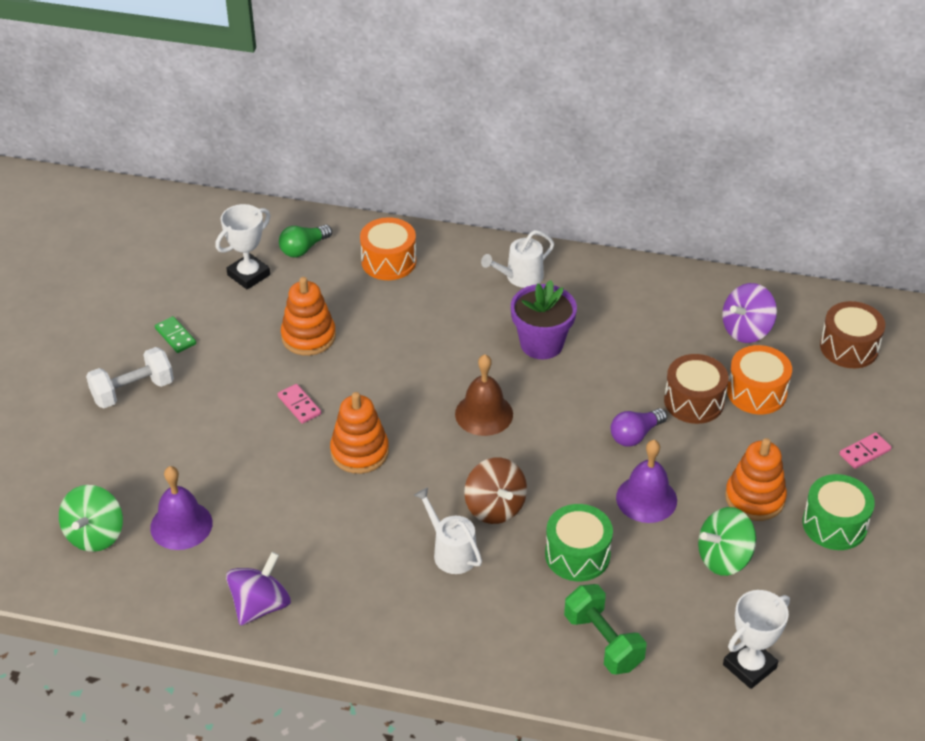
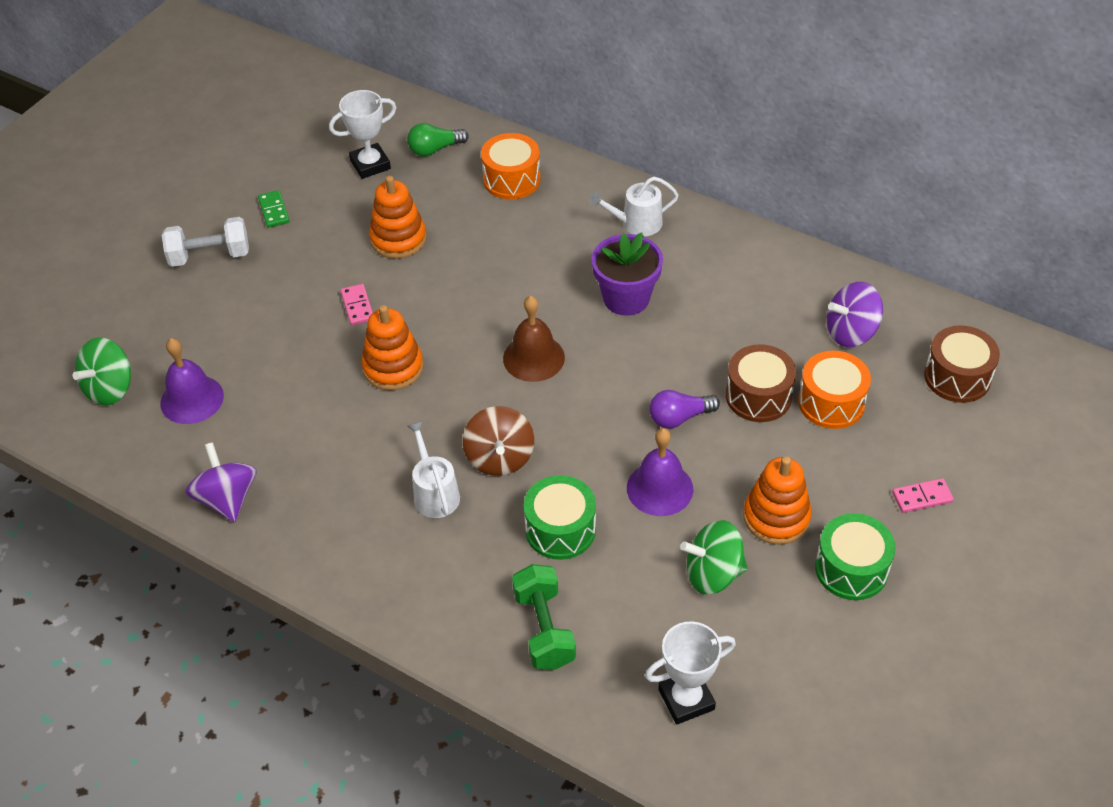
camera: 20 degrees right, 5 degrees up
(260, 605) = (227, 499): purple spinning top -> purple spinning top turned 75 degrees counterclockwise

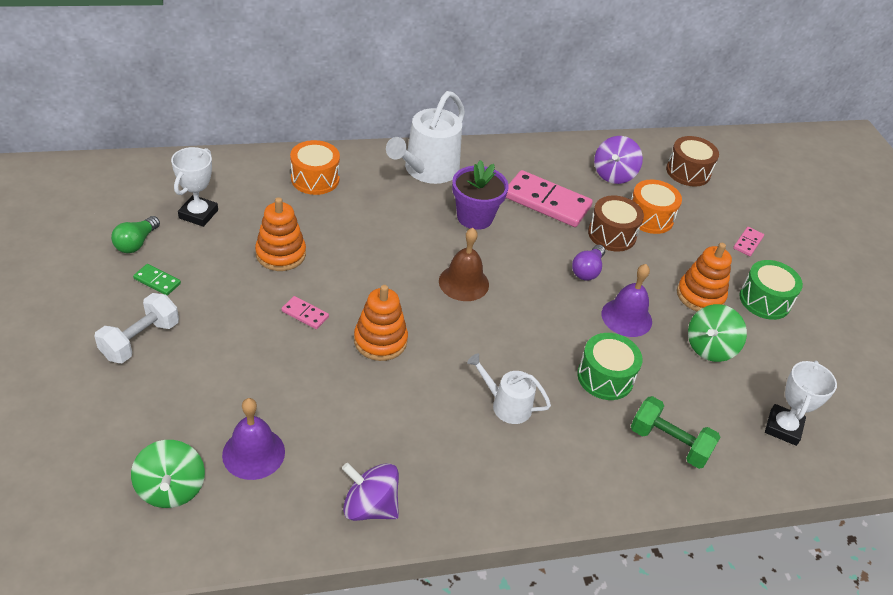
camera: 50 degrees left, 5 degrees down
(435, 149) = (236, 183): green light bulb -> green light bulb (136, 243)
(499, 458) = (518, 356): brown spinning top -> none
(636, 223) = (427, 170): white watering can -> white watering can, size x1.78
(727, 322) = (546, 202): none -> pink domino

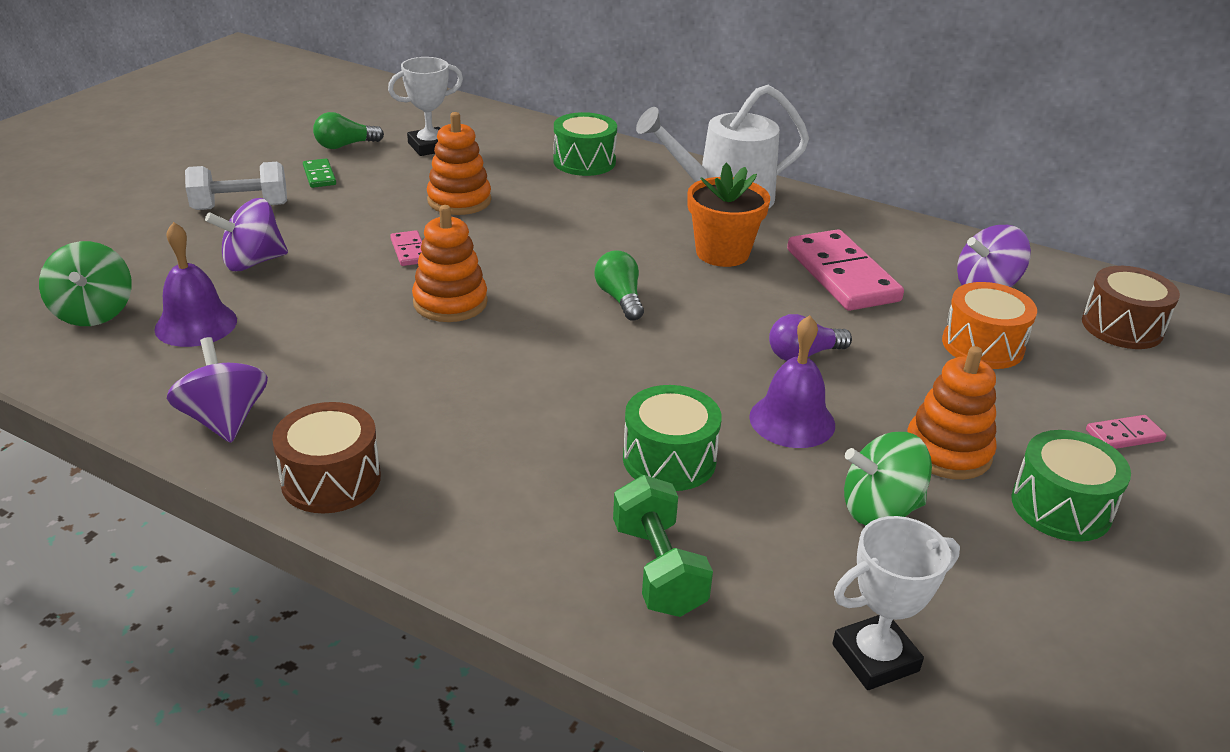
camera: 45 degrees right, 10 degrees down
(171, 488) = (94, 312): green spinning top -> green spinning top turned 45 degrees counterclockwise
(218, 382) = (253, 262): none -> purple spinning top
(315, 179) = (584, 161): orange drum -> green drum
(463, 282) = (620, 298): brown bell -> green light bulb
(475, 217) = (722, 253): purple flower pot -> orange flower pot
(507, 405) = (502, 420): white watering can -> none
(612, 234) = (894, 338): brown drum -> brown drum (331, 480)

